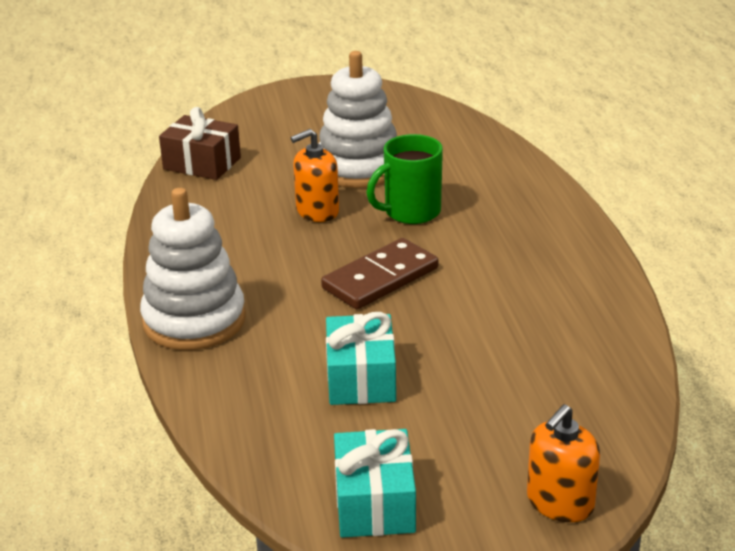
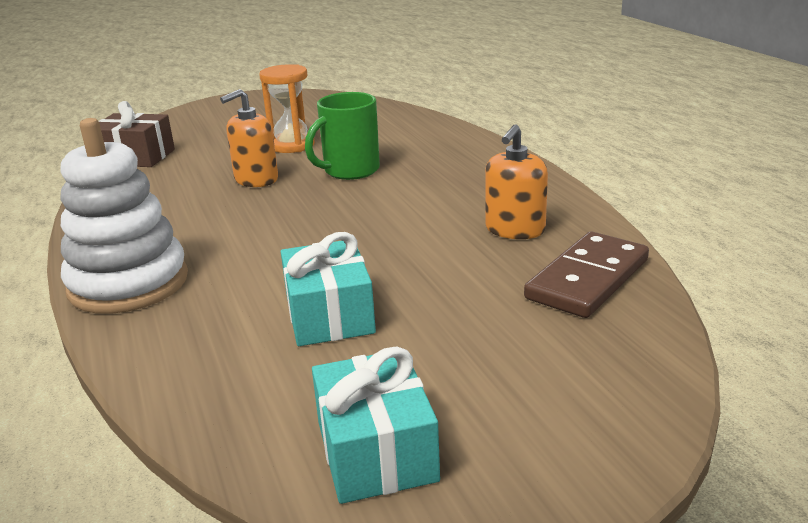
camera: 10 degrees left, 5 degrees down
(359, 168) = (292, 145): white stacking toy -> orange hourglass
(380, 278) = (332, 224): brown domino -> brown domino (588, 279)
(560, 502) = (609, 416): orange soap dispenser -> orange soap dispenser (515, 229)

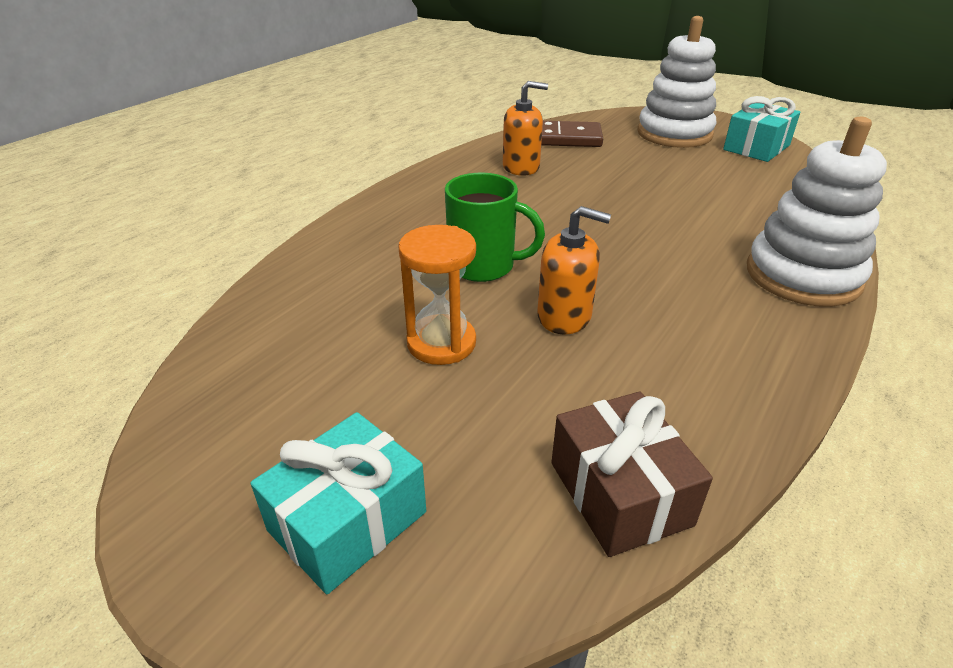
camera: 125 degrees left, 10 degrees up
(329, 315) = (699, 188): turquoise gift -> turquoise gift (347, 521)
(518, 391) = (674, 134): none -> white stacking toy

